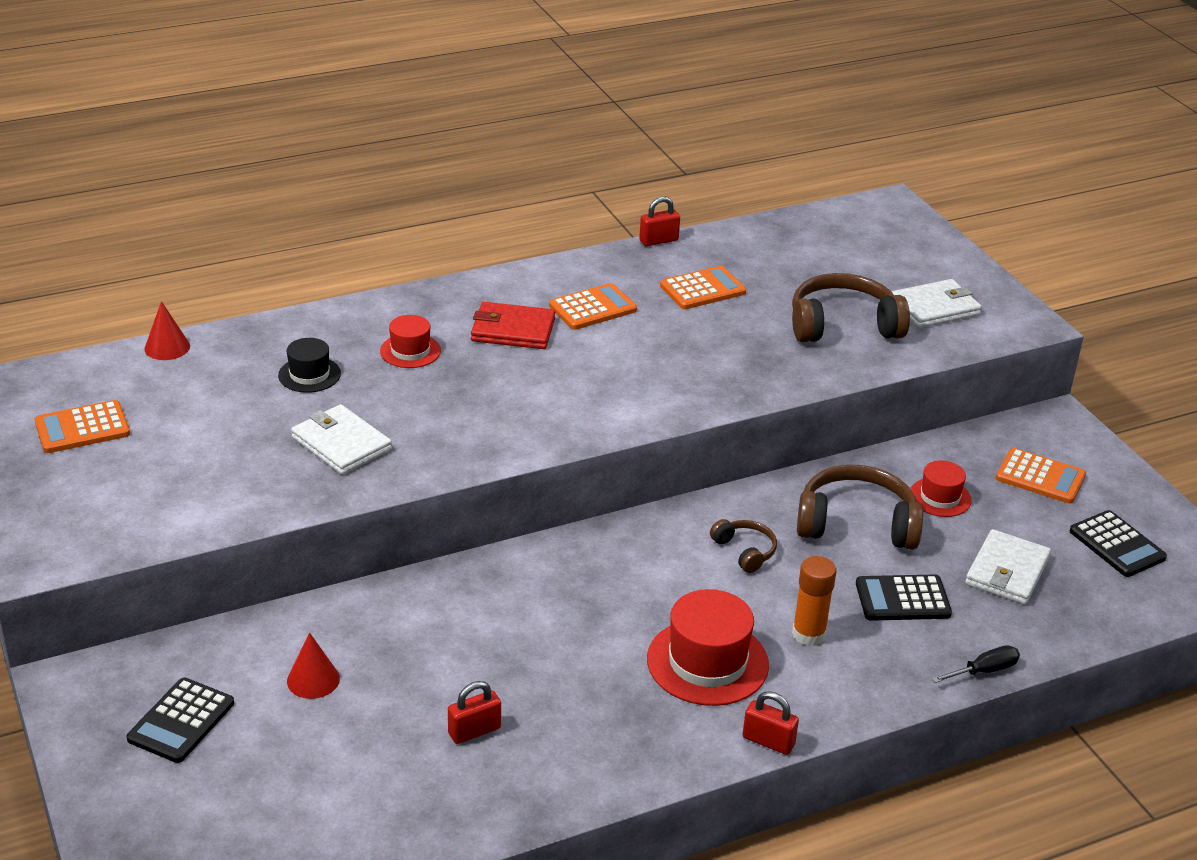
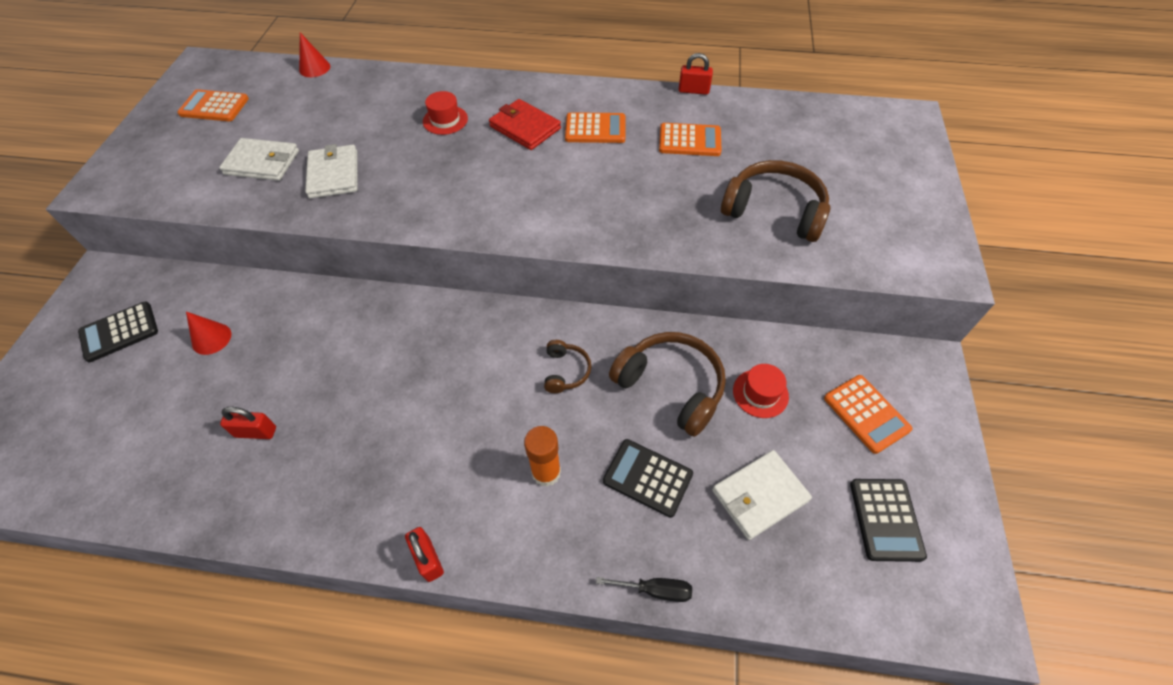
camera: 35 degrees right, 20 degrees up
(309, 374) = (369, 115): black hat -> none
(707, 662) = (452, 458): red hat -> none
(935, 308) = (869, 223): white wallet -> white wallet (262, 162)

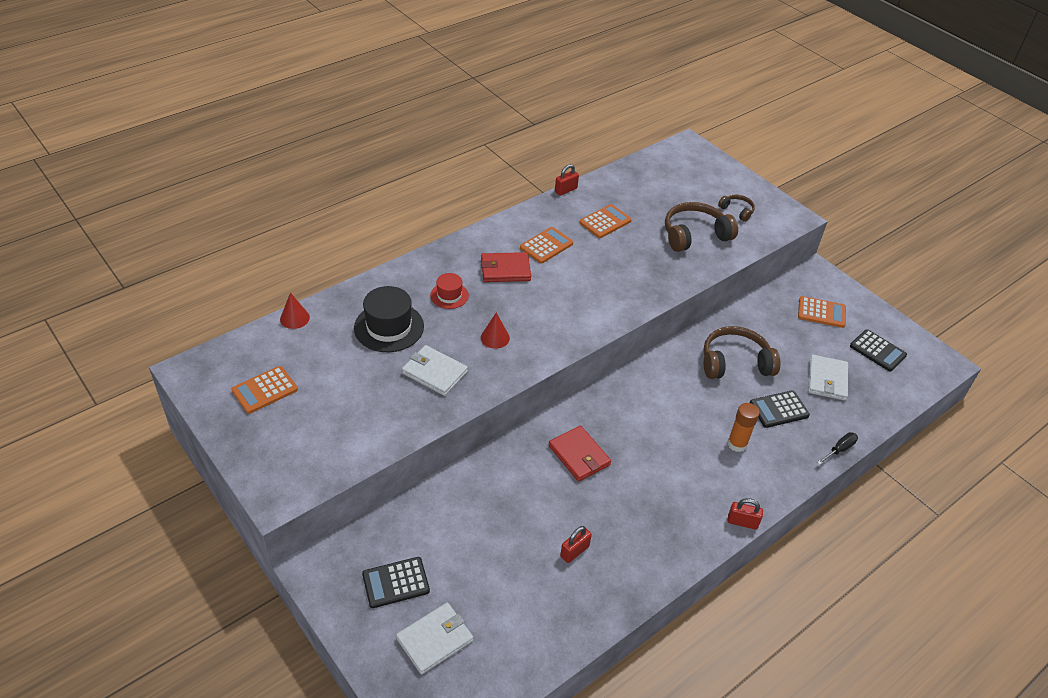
camera: 50 degrees left, 10 degrees down
(119, 332) = (396, 583): black calculator -> black calculator turned 60 degrees clockwise
(211, 338) = (465, 535): red cone -> red cone (495, 337)
(262, 162) = (372, 398): white wallet -> white wallet (435, 639)
(362, 116) = (389, 327): none -> black hat
(389, 350) = (579, 455): none -> red wallet
(566, 371) = (681, 393): brown headphones -> brown headphones (737, 211)
(760, 393) = (773, 336): red hat -> none

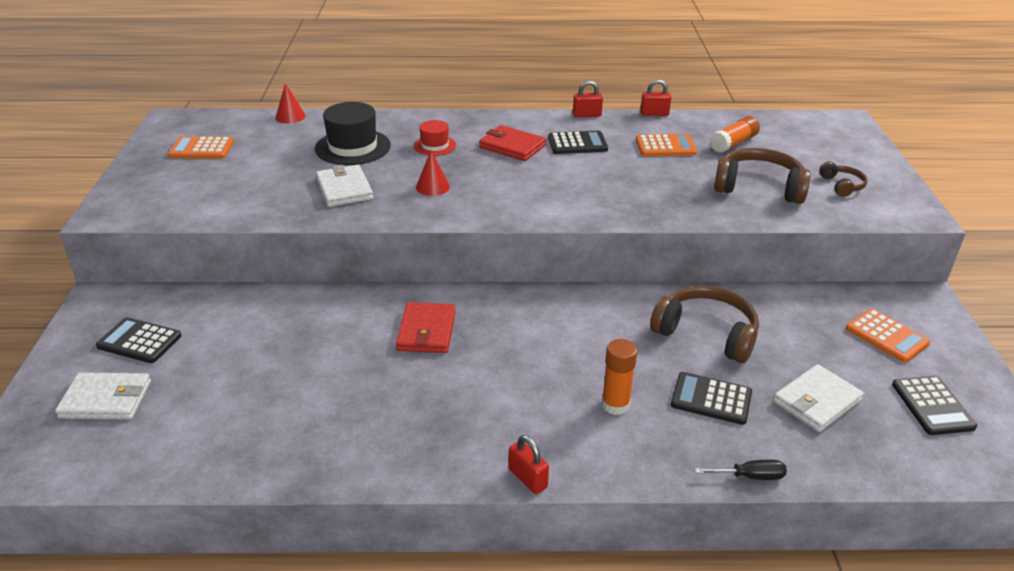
camera: 40 degrees right, 10 degrees down
(546, 246) = (577, 144): orange calculator -> black calculator
(574, 551) = (316, 403): red padlock -> red padlock (587, 115)
(643, 199) = (733, 143): none -> orange glue stick

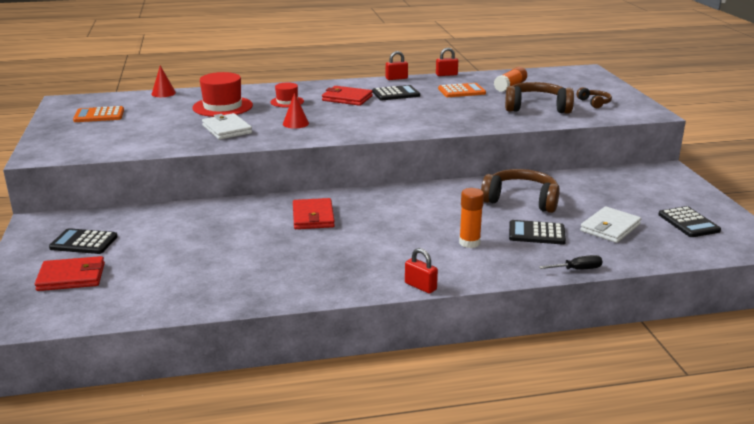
camera: 10 degrees left, 10 degrees down
(106, 399) = (71, 277): white wallet -> red wallet
(353, 147) = (222, 107): black hat -> red hat
(886, 336) = (647, 191): orange calculator -> none

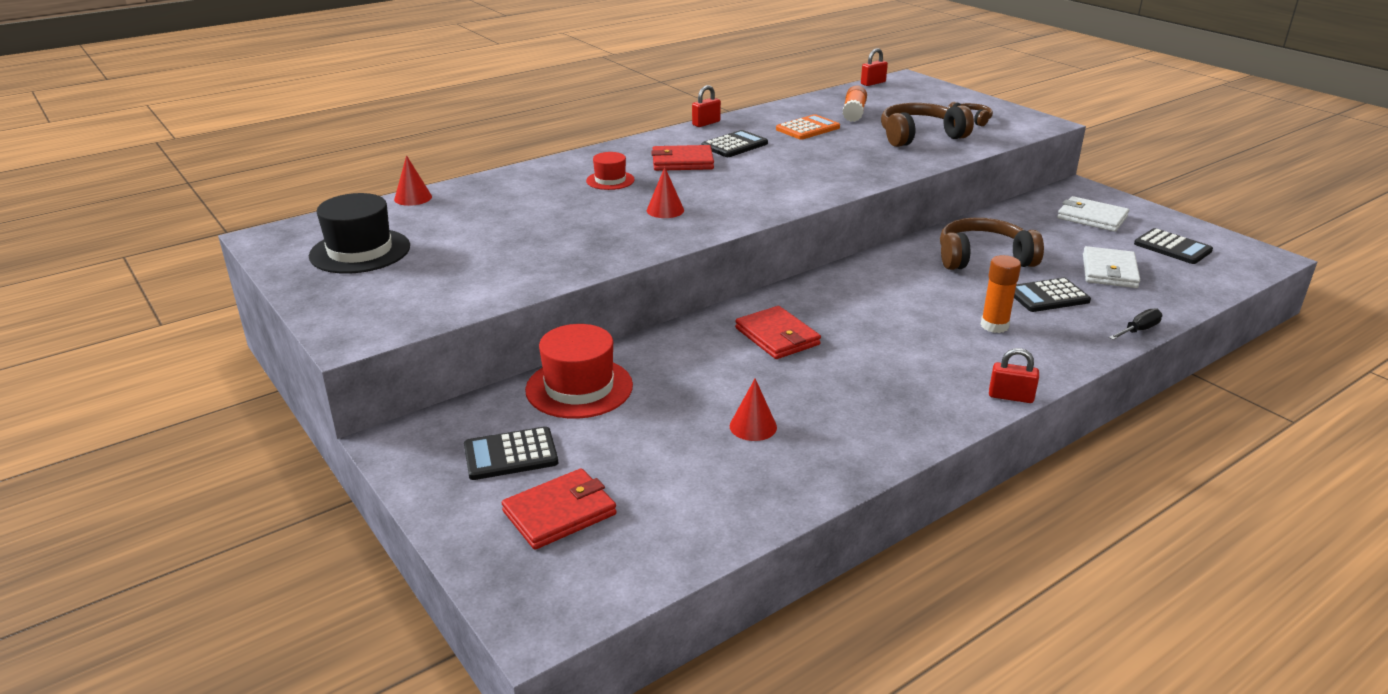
camera: 25 degrees left, 5 degrees up
(99, 115) = (360, 251): orange calculator -> black hat
(222, 107) = (530, 203): red hat -> red hat (579, 388)
(227, 129) = (583, 236): white wallet -> white wallet (1091, 217)
(232, 262) = (753, 426): none -> red cone
(446, 75) = (759, 108): red padlock -> red padlock (873, 83)

